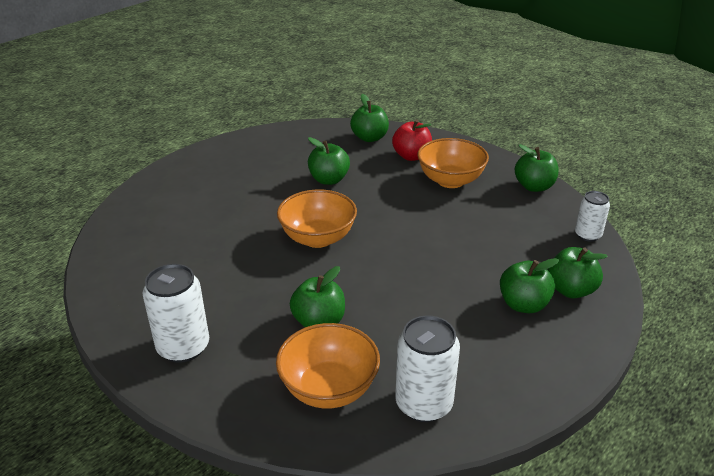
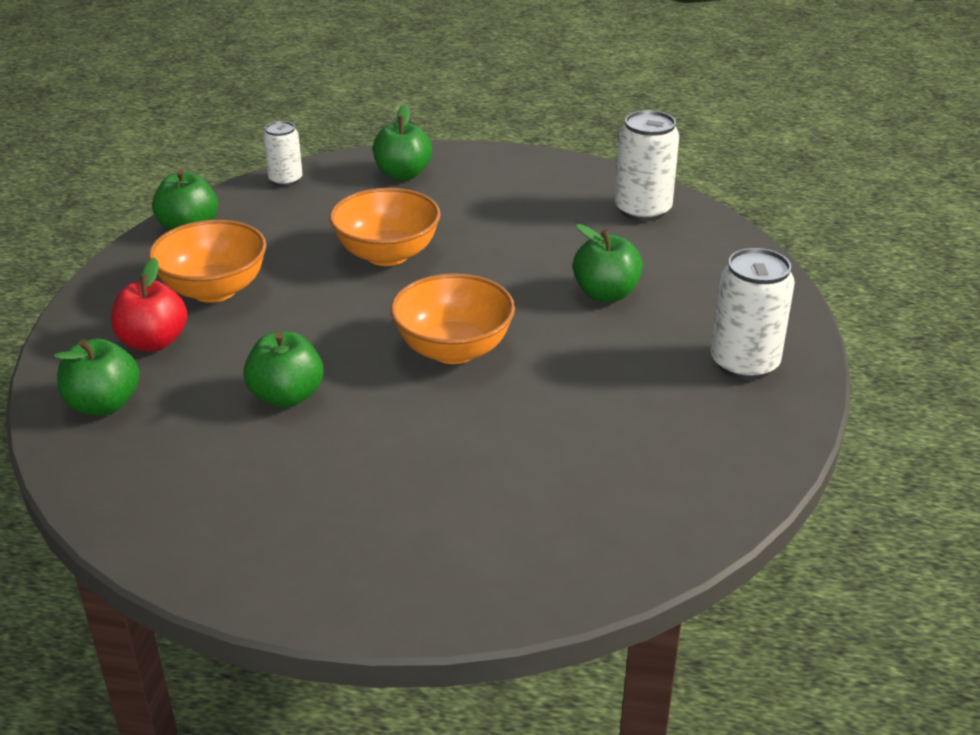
camera: 120 degrees left, 0 degrees up
(329, 389) = (684, 258): orange bowl -> orange bowl (387, 254)
(523, 304) = (452, 192): green apple -> none

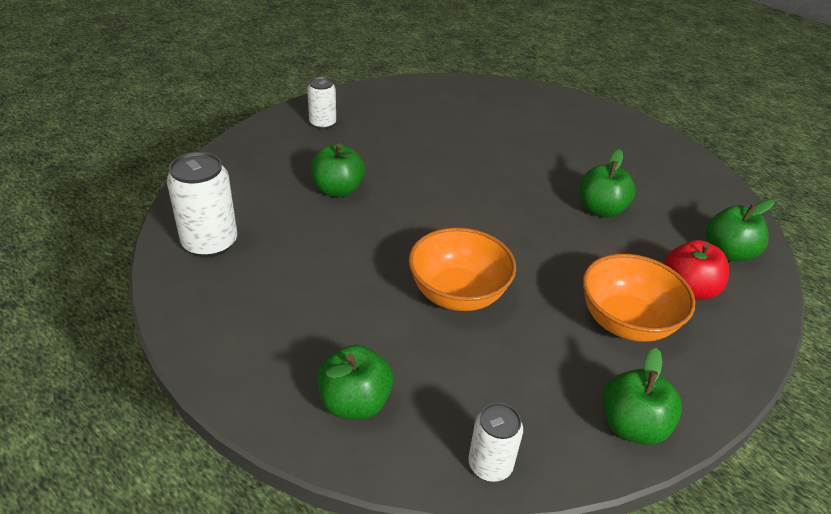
camera: 150 degrees left, 5 degrees up
(453, 350) = (475, 195): orange bowl -> none
(744, 363) = (322, 123): white can -> white can, size x0.62

